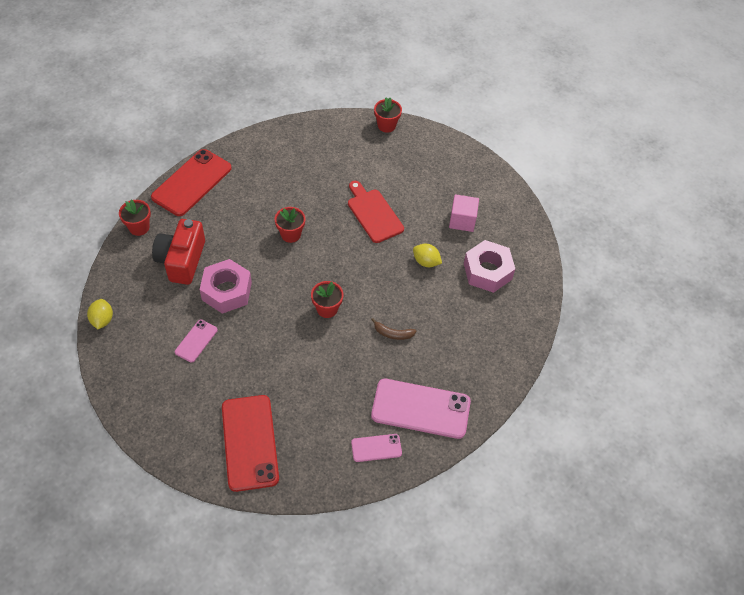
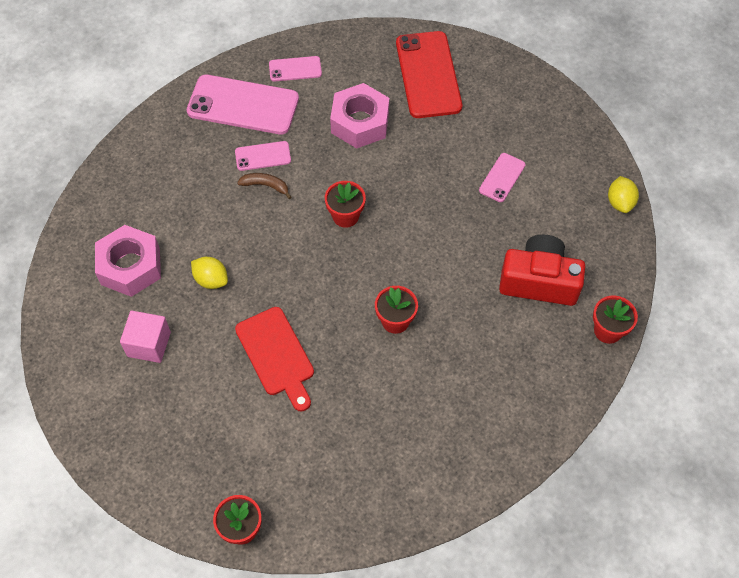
camera: 175 degrees left, 5 degrees up
(182, 260) = (539, 281): red camera -> red camera turned 90 degrees counterclockwise
(192, 182) = (548, 408): red phone -> none
(227, 291) = (473, 239): pink nut -> pink nut (360, 122)
(398, 359) = (263, 156): none -> pink phone

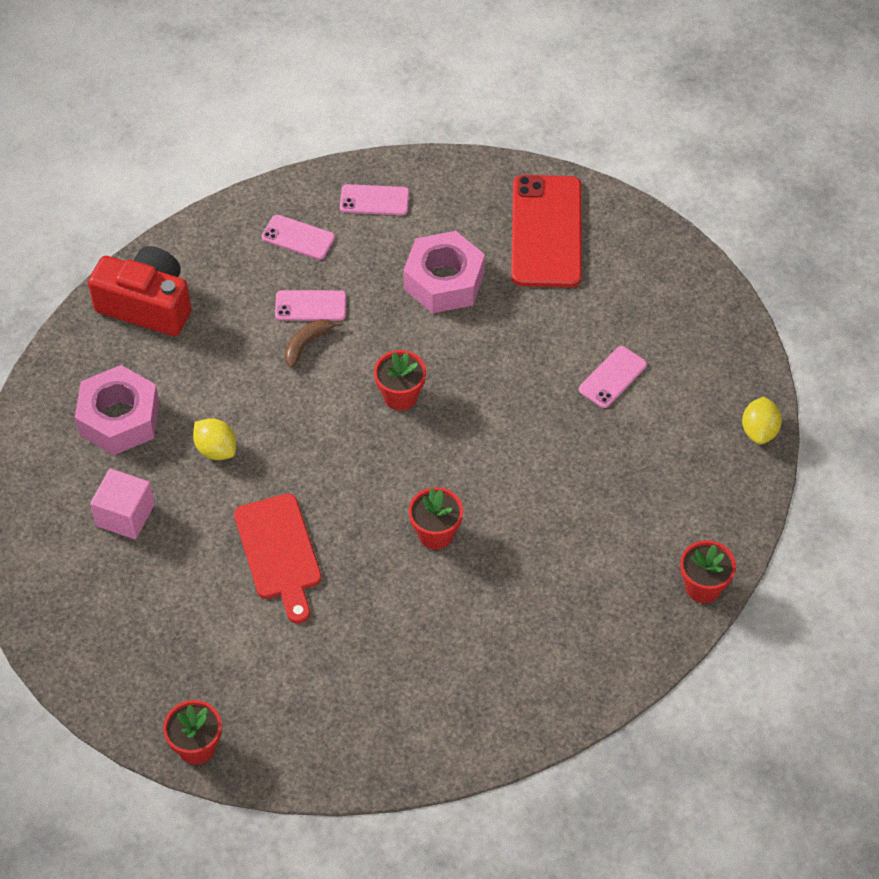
camera: 10 degrees right, 5 degrees down
(243, 105) = (298, 237): pink phone -> pink phone, size x0.50
(265, 186) = (307, 344): brown banana -> brown banana turned 75 degrees counterclockwise
(539, 281) = (629, 513): red camera -> red camera (147, 305)

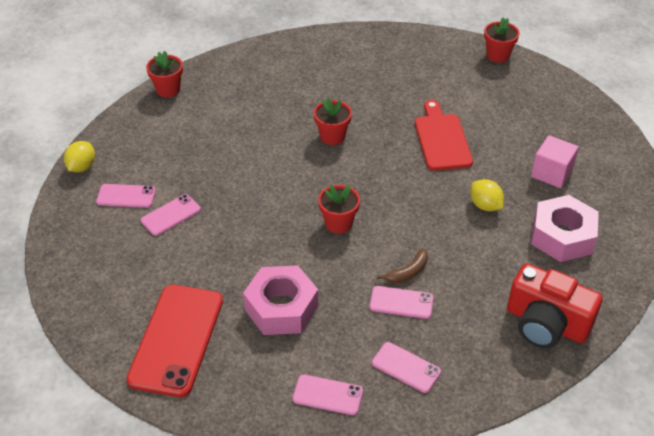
camera: 170 degrees left, 10 degrees down
(680, 396) = (126, 196): none -> pink phone

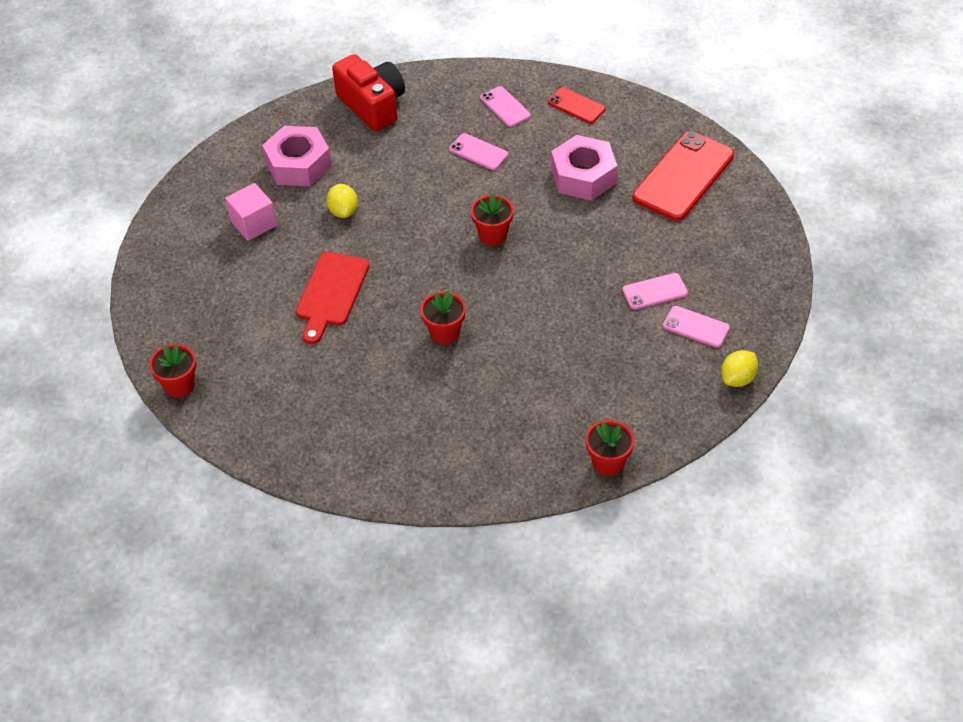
camera: 155 degrees left, 5 degrees up
(327, 395) = (576, 106): pink phone -> red phone
(408, 272) = (456, 174): brown banana -> none

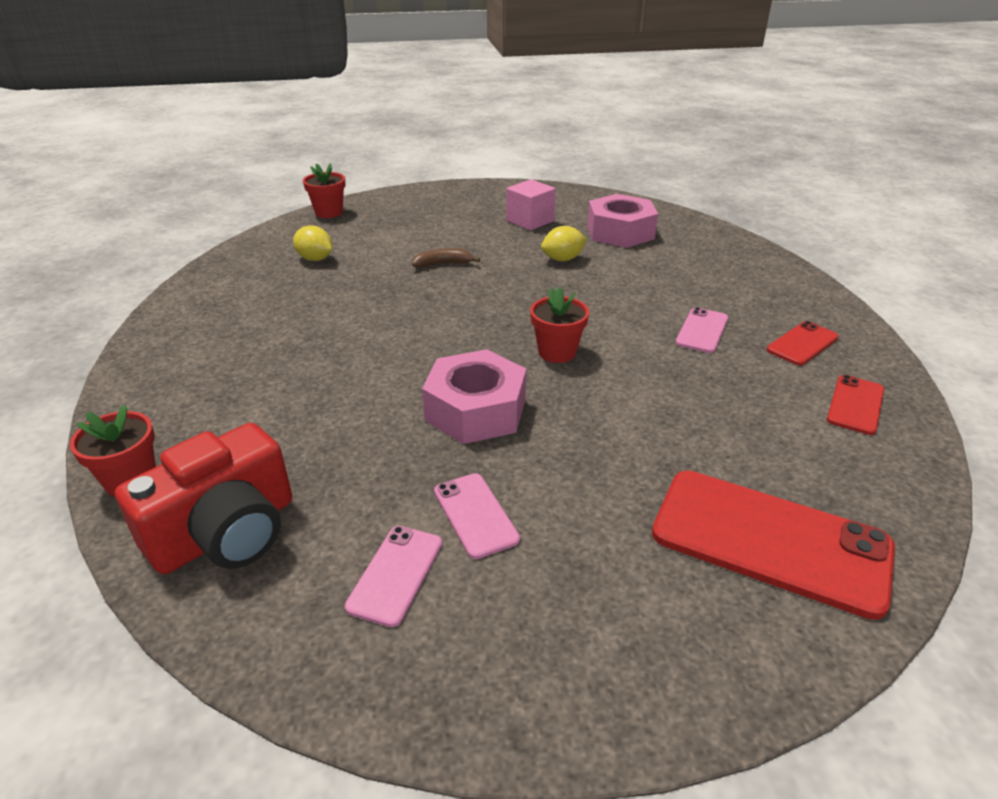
camera: 80 degrees right, 15 degrees down
(331, 293) = (443, 264): red cutting board -> brown banana
(372, 105) = (735, 260): red camera -> red camera (226, 532)
(444, 333) = (387, 332): red flower pot -> none
(505, 107) = (802, 344): pink phone -> red phone
(583, 176) = (705, 421): pink nut -> pink nut (476, 410)
(738, 379) = (262, 645): yellow lemon -> yellow lemon (315, 259)

